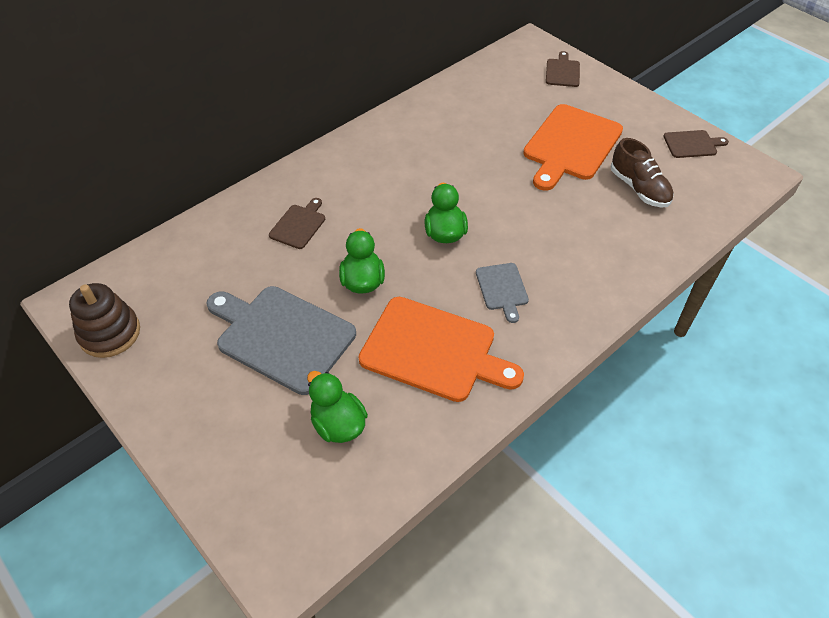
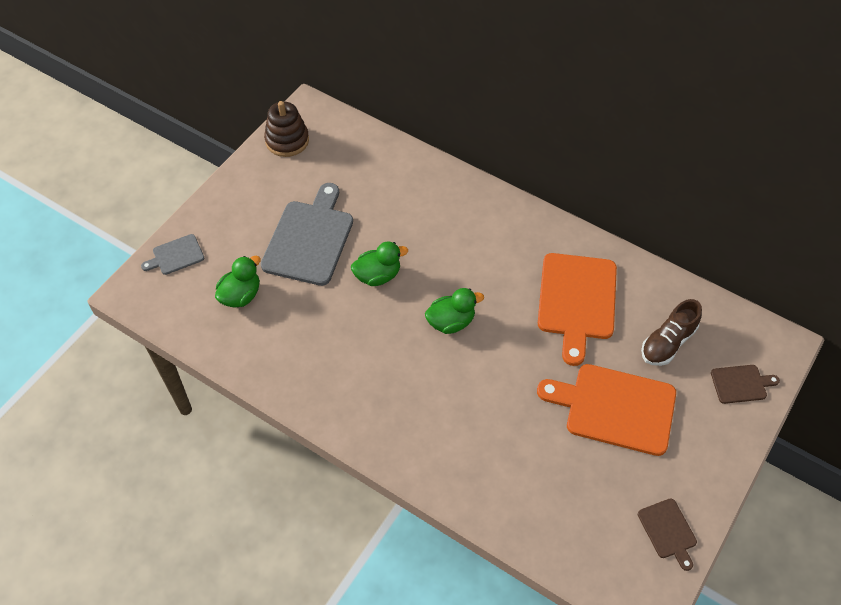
camera: 75 degrees right, 5 degrees up
(299, 225) = (426, 216): brown cutting board -> none
(433, 350) = (321, 340): orange cutting board -> orange cutting board (577, 301)
(502, 289) = (399, 378): grey cutting board -> grey cutting board (176, 255)
(639, 188) = (572, 480): brown shoe -> brown shoe (668, 342)

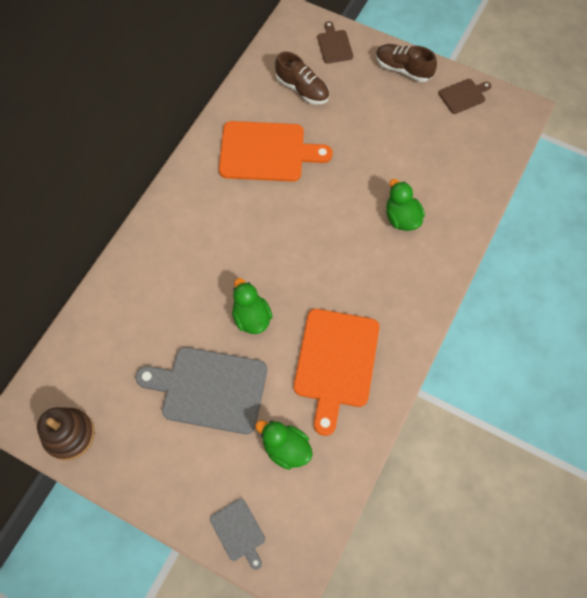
camera: 95 degrees left, 10 degrees up
(451, 322) = (298, 249): green duck -> green duck (401, 218)
(615, 408) = (368, 126): orange cutting board -> orange cutting board (336, 362)
(707, 461) = (403, 69): none -> brown shoe

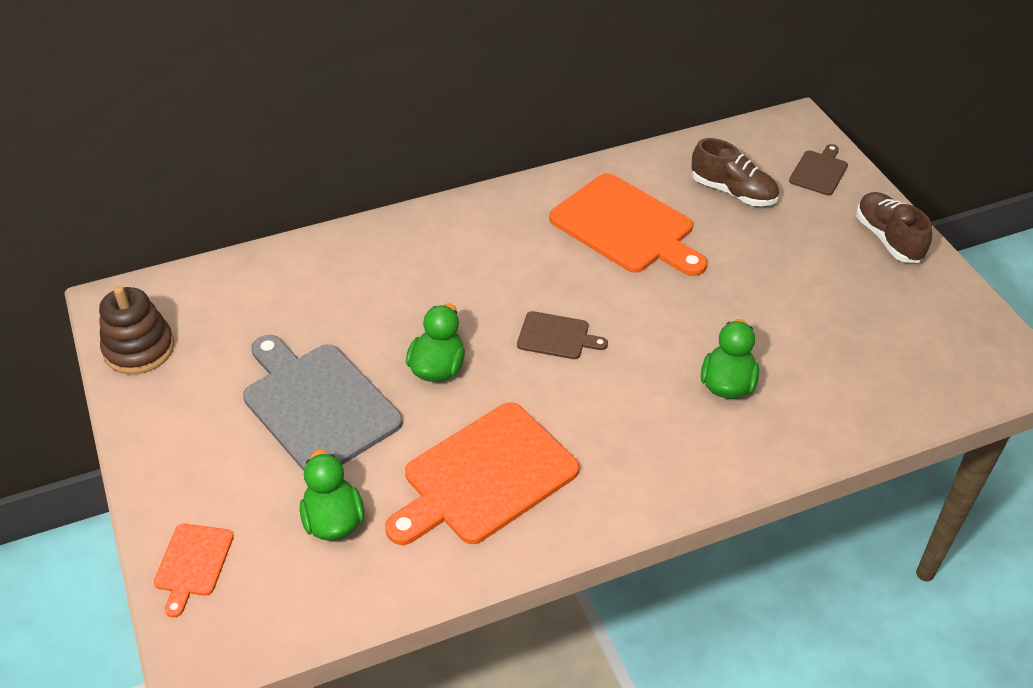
camera: 40 degrees right, 20 degrees down
(239, 532) = (193, 563): grey cutting board -> orange cutting board
(302, 89) = (733, 192): brown shoe -> brown shoe turned 45 degrees counterclockwise
(463, 95) = (948, 308): brown cutting board -> brown cutting board (556, 336)

